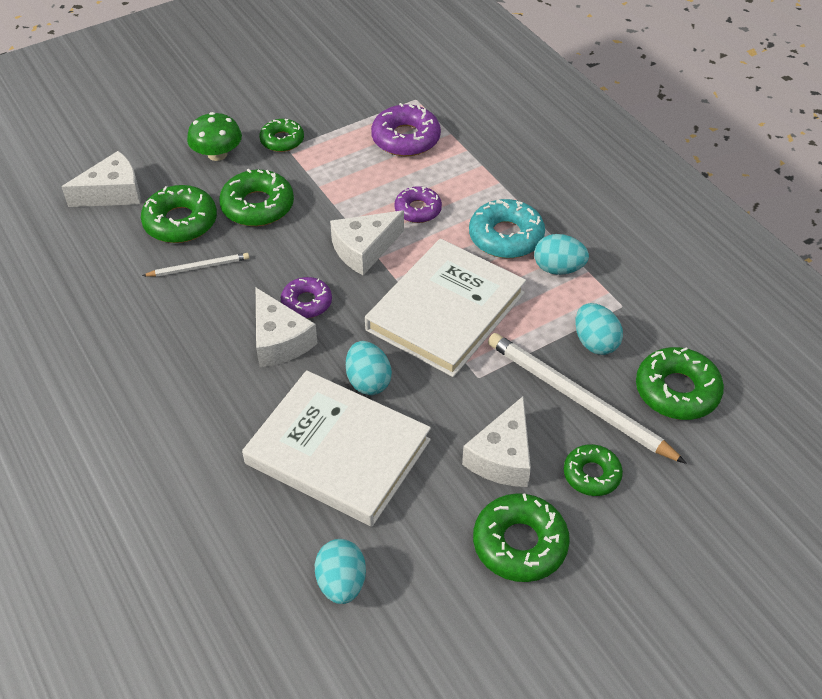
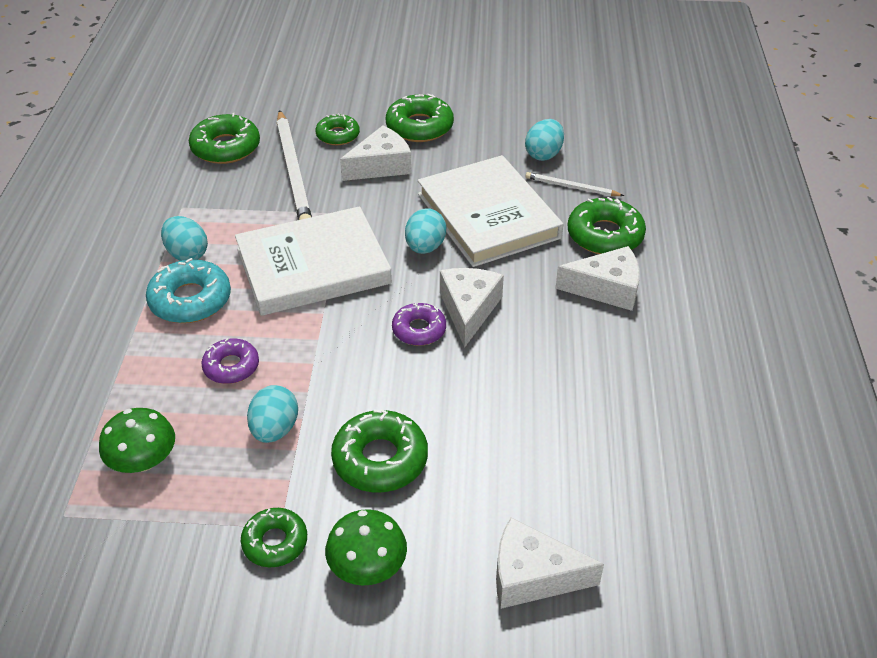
camera: 145 degrees left, 5 degrees down
(180, 222) = (477, 484): green donut -> green donut (605, 235)
(199, 267) = (492, 417): white pencil -> white pencil (571, 187)
(364, 249) = (322, 353): white cheese -> white cheese (606, 288)
(406, 138) = (143, 460): purple donut -> green mushroom
(595, 342) = (235, 195): turquoise egg -> turquoise egg (275, 429)

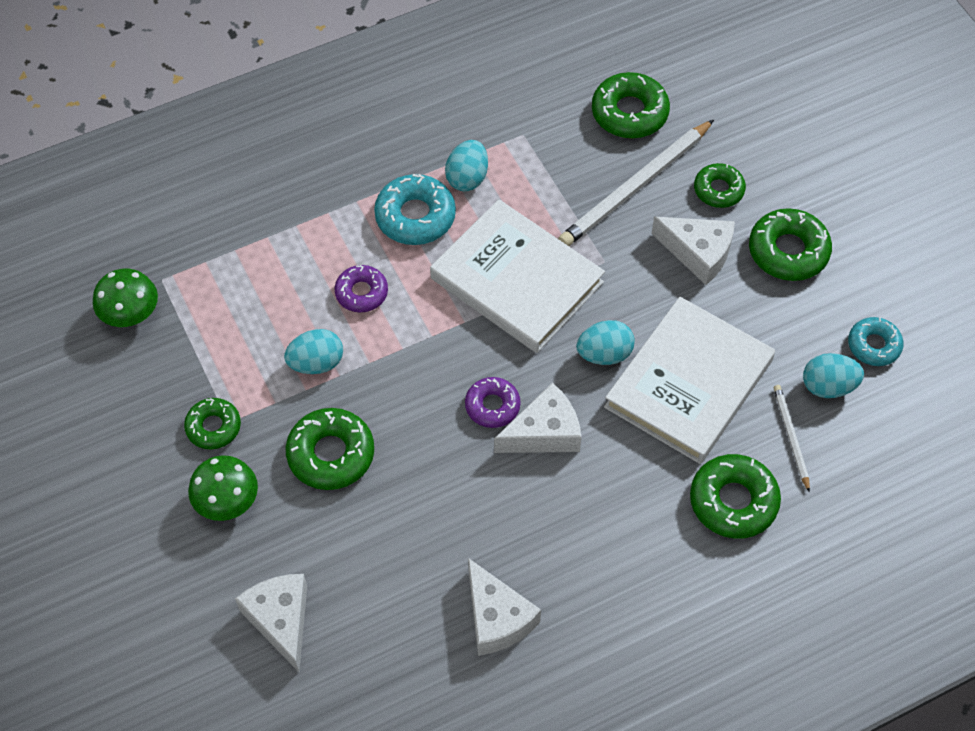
camera: 60 degrees right, 15 degrees up
(143, 460) = (235, 295): green mushroom -> green mushroom (130, 313)
(527, 123) = (874, 345): none -> turquoise donut
(606, 288) = (652, 536): white cheese -> white cheese (497, 618)

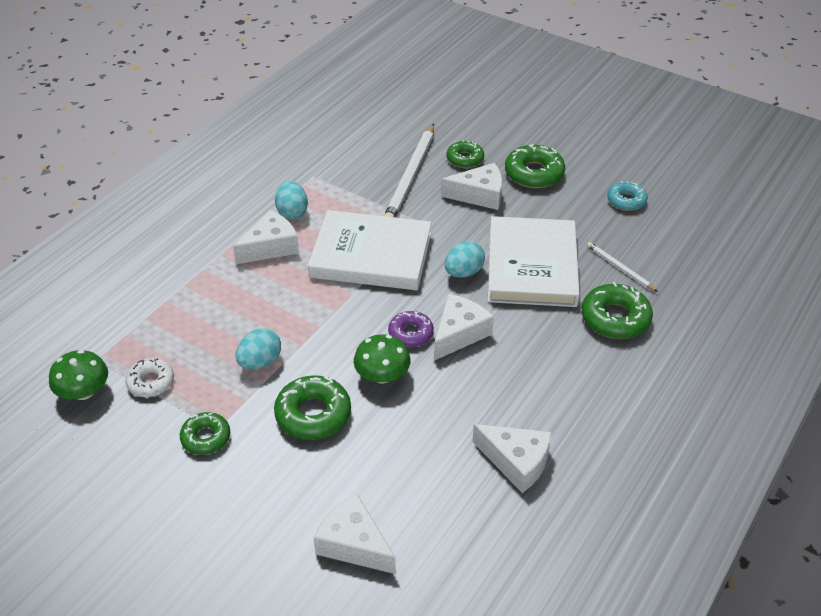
camera: 30 degrees left, 15 degrees down
(198, 333) = (151, 382): none -> white donut
(227, 500) = (251, 482): green mushroom -> green mushroom (382, 375)
(361, 293) = (264, 306): purple donut -> none
(415, 216) = (271, 247): turquoise donut -> white cheese
(629, 113) = (375, 140): green donut -> none
(828, 386) = (618, 232): turquoise egg -> none

